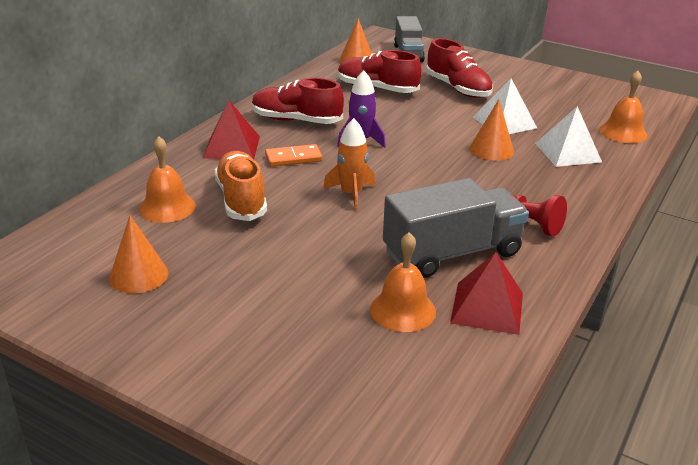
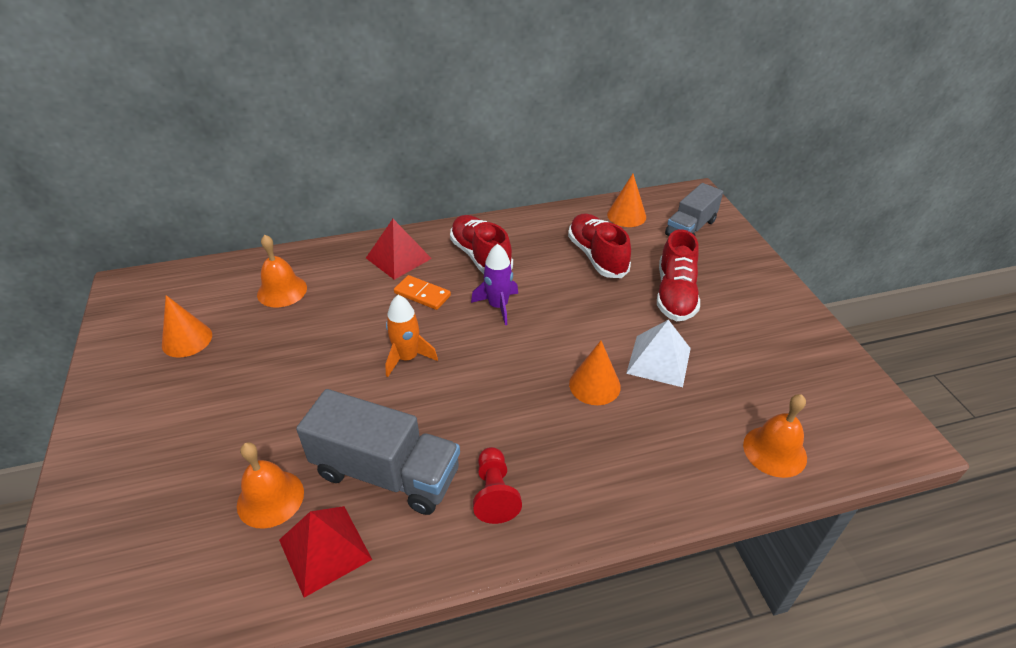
camera: 45 degrees right, 10 degrees up
(241, 199) = (331, 313): orange shoe -> none
(568, 152) = (667, 437): white pyramid -> none

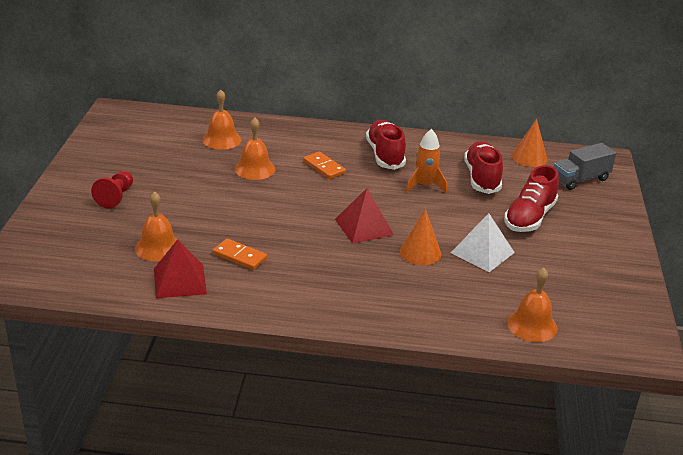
camera: 20 degrees right, 10 degrees down
(187, 340) = (142, 151): orange cone -> none
(342, 322) = (254, 169): none -> orange bell
(386, 473) = (239, 256): grey truck -> orange domino
(398, 258) = (319, 141): red pyramid -> red pyramid (364, 227)
(407, 358) = (290, 201): orange rocket -> orange rocket (425, 186)
(494, 493) = (306, 287): red pawn -> red pawn (116, 197)
(498, 306) = (378, 189): purple rocket -> none

